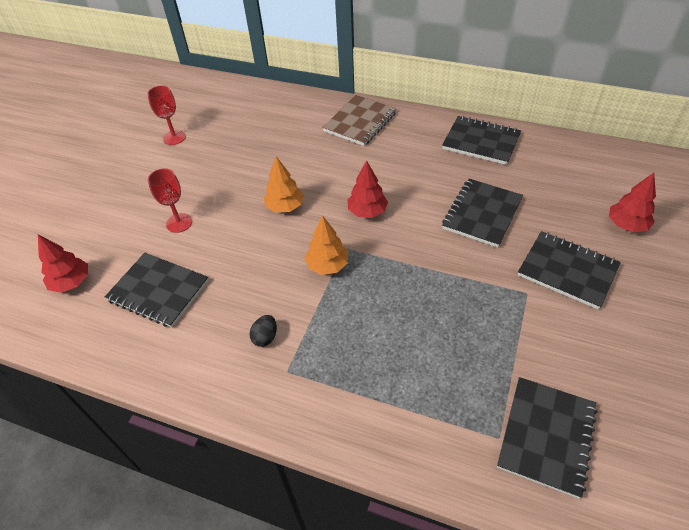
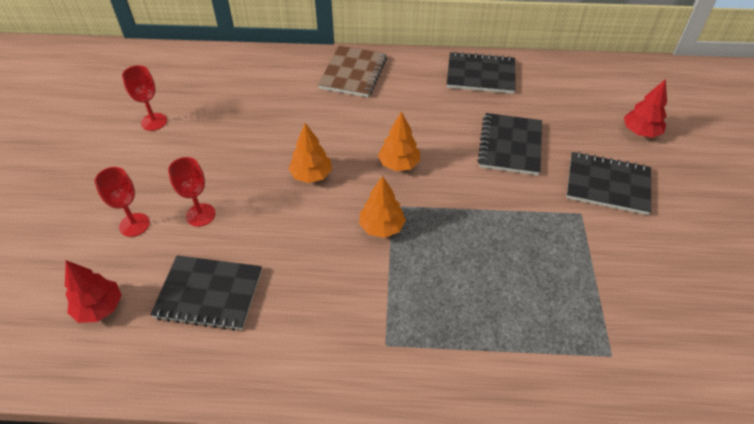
camera: 20 degrees left, 0 degrees up
(124, 220) = (134, 225): none -> red goblet
(265, 337) = (348, 315): black egg -> none
(367, 212) = (399, 164): red tree -> orange tree
(546, 436) = (651, 343): black notebook -> none

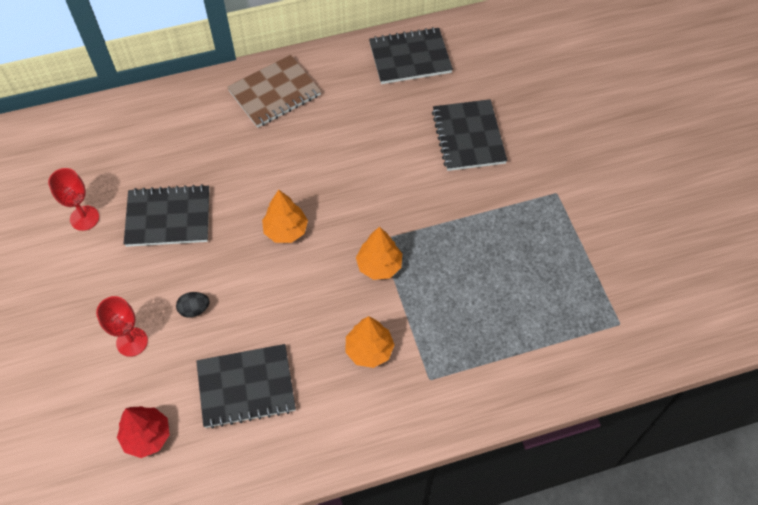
camera: 20 degrees left, 10 degrees up
(200, 215) = (194, 309): red goblet -> black egg
(353, 73) = (274, 93): brown notebook -> brown notebook turned 60 degrees clockwise
(399, 164) = (368, 191): orange tree -> orange tree (369, 350)
(607, 185) = (571, 154): black notebook -> black notebook (168, 218)
(640, 132) = (586, 84): red tree -> none

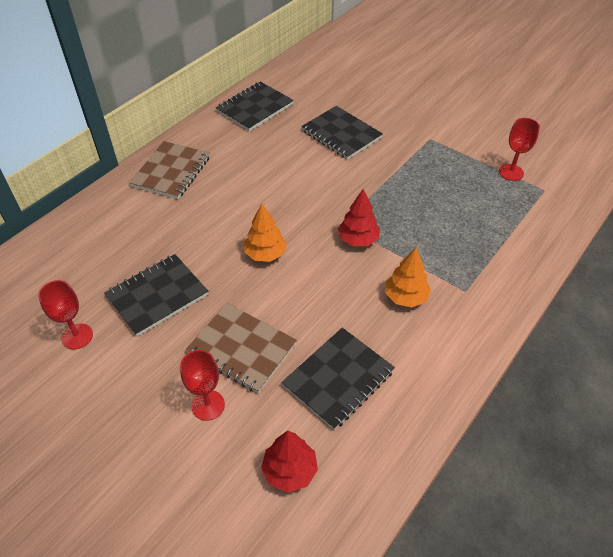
camera: 35 degrees left, 10 degrees down
(194, 309) = (242, 348): black egg -> brown notebook
(379, 265) = (358, 239): orange tree -> red tree
(604, 282) = (511, 172): none -> red goblet

